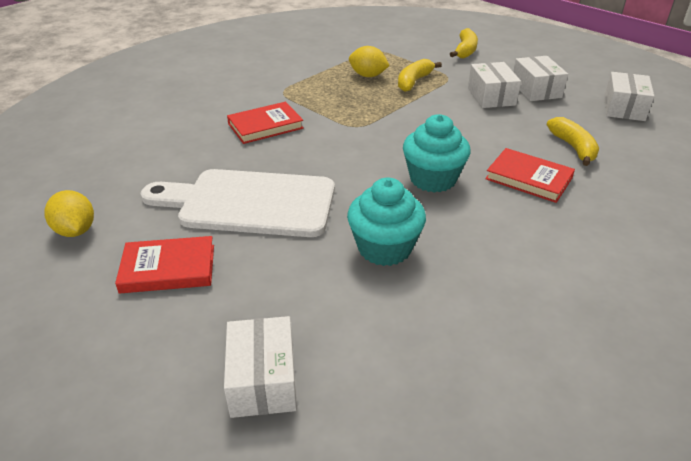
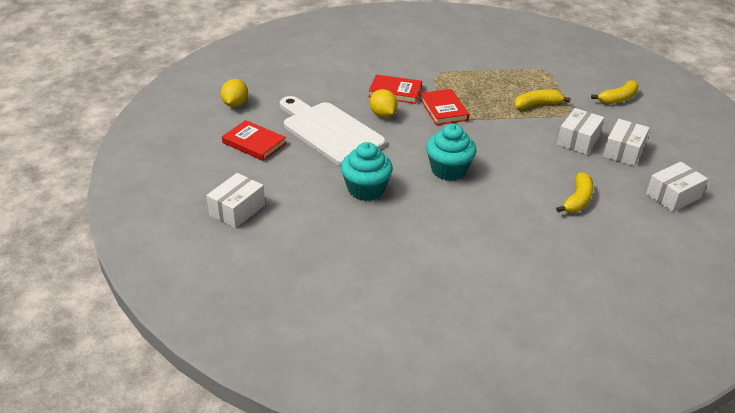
camera: 40 degrees right, 0 degrees up
(368, 75) = (510, 87): yellow lemon -> yellow lemon (383, 115)
(528, 178) = (510, 201): red book -> red book (443, 109)

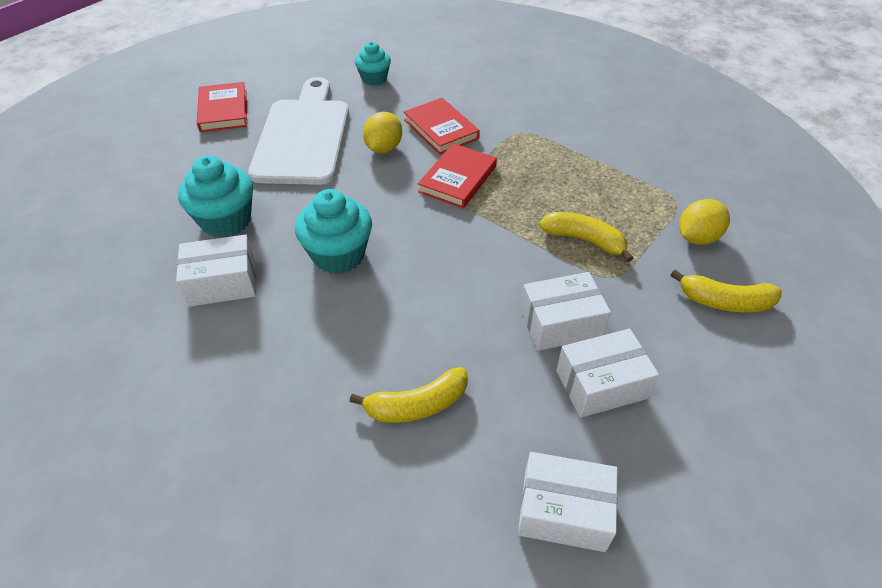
camera: 45 degrees right, 10 degrees up
(235, 104) = (275, 64): yellow lemon -> yellow lemon (697, 237)
(237, 210) = (99, 167): white box -> white box (222, 283)
(312, 84) = (374, 79): none -> turquoise cupcake

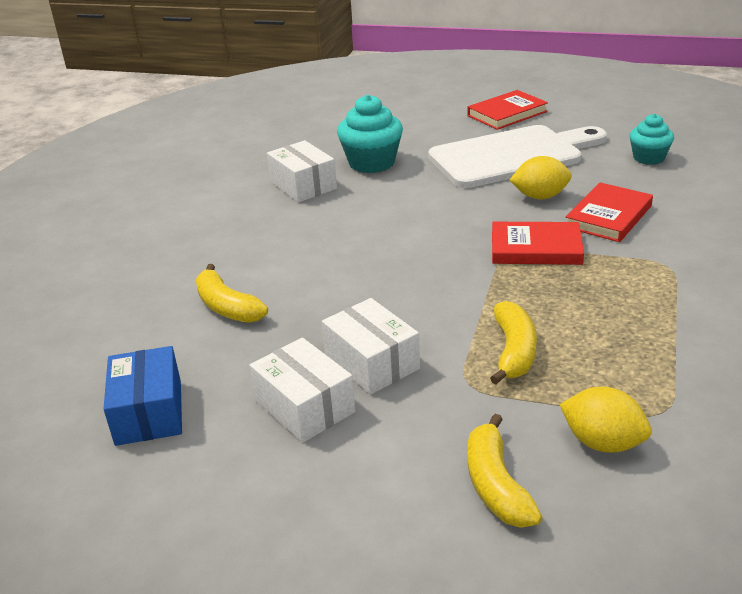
camera: 70 degrees right, 15 degrees down
(338, 255) = (372, 221): turquoise cupcake -> none
(563, 511) = (149, 412): white box -> blue box

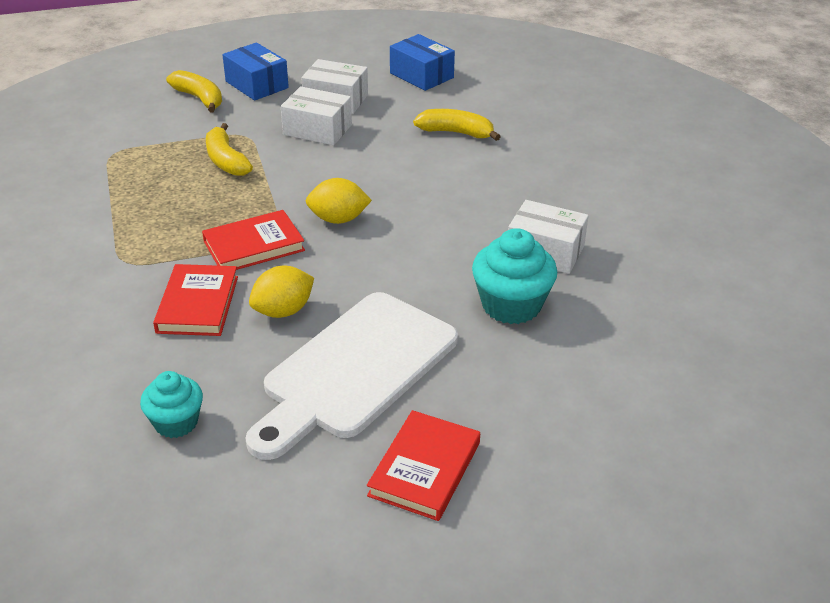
camera: 145 degrees right, 5 degrees up
(388, 485) = (257, 84): none -> blue box
(602, 442) = (147, 129): yellow lemon -> yellow lemon (338, 219)

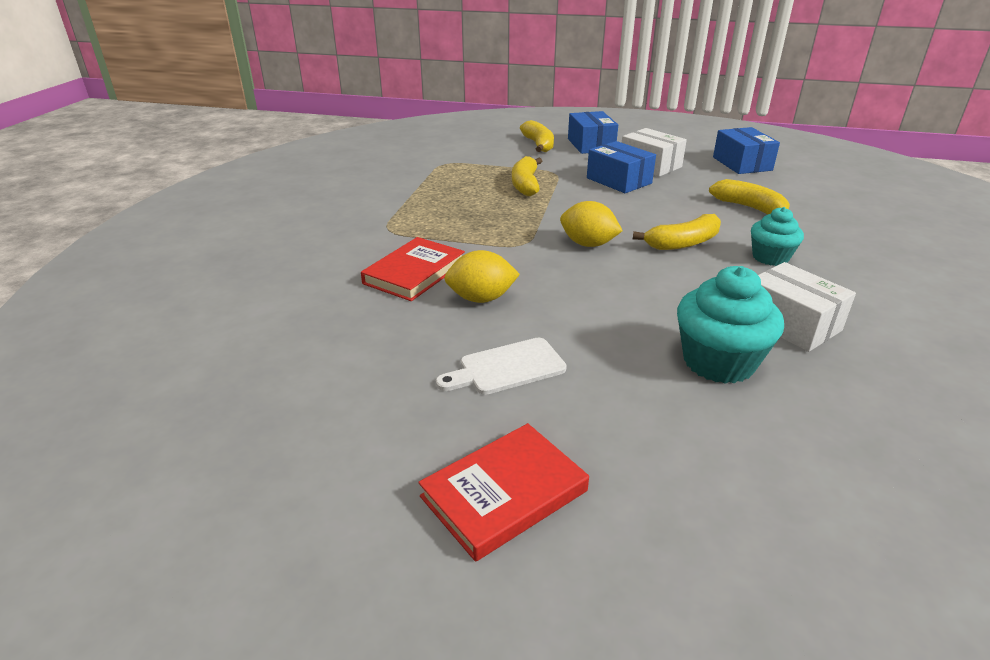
camera: 30 degrees right, 5 degrees down
(176, 422) = (311, 356): turquoise cupcake -> turquoise cupcake (770, 257)
(254, 246) = (498, 245): red book -> none
(317, 130) = (619, 181): white box -> blue box
(354, 370) = (506, 368): white cutting board -> white cutting board, size x0.46
(421, 193) = (682, 243): none -> yellow banana

